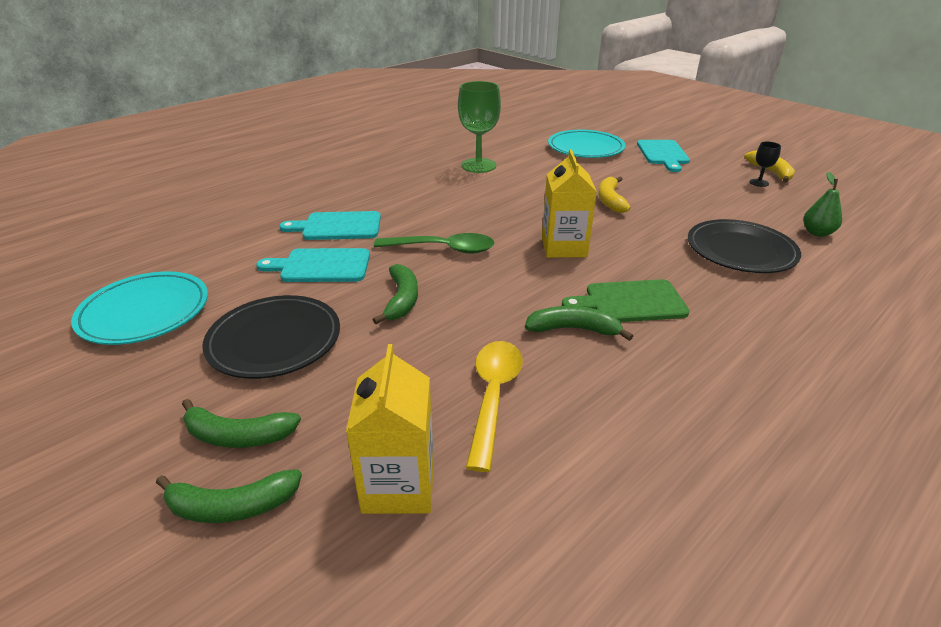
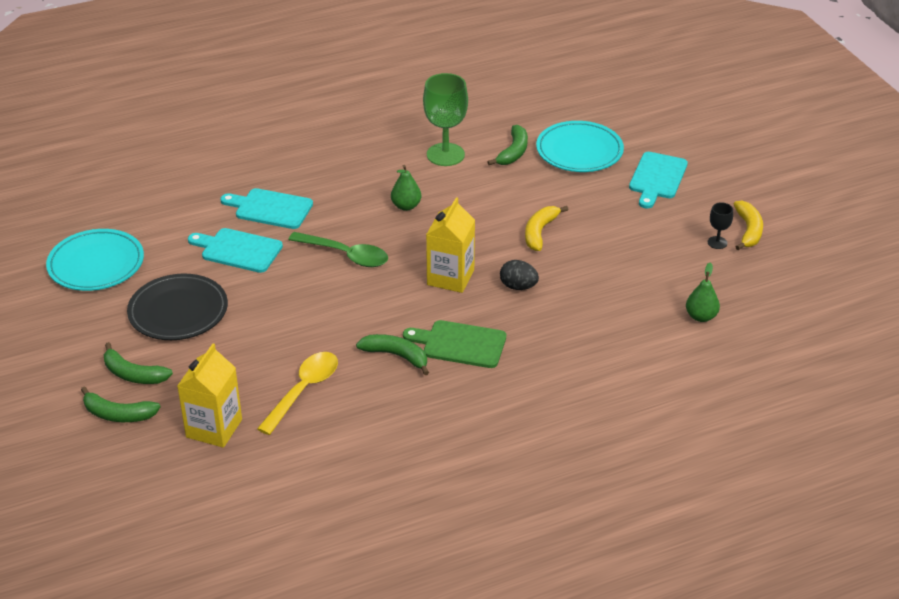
camera: 20 degrees right, 5 degrees up
(402, 300) = (284, 298): green banana -> green banana (513, 152)
(473, 203) = (406, 206): none -> green pear
(635, 242) = (518, 286): none -> black egg
(740, 251) = (605, 318): black plate -> none

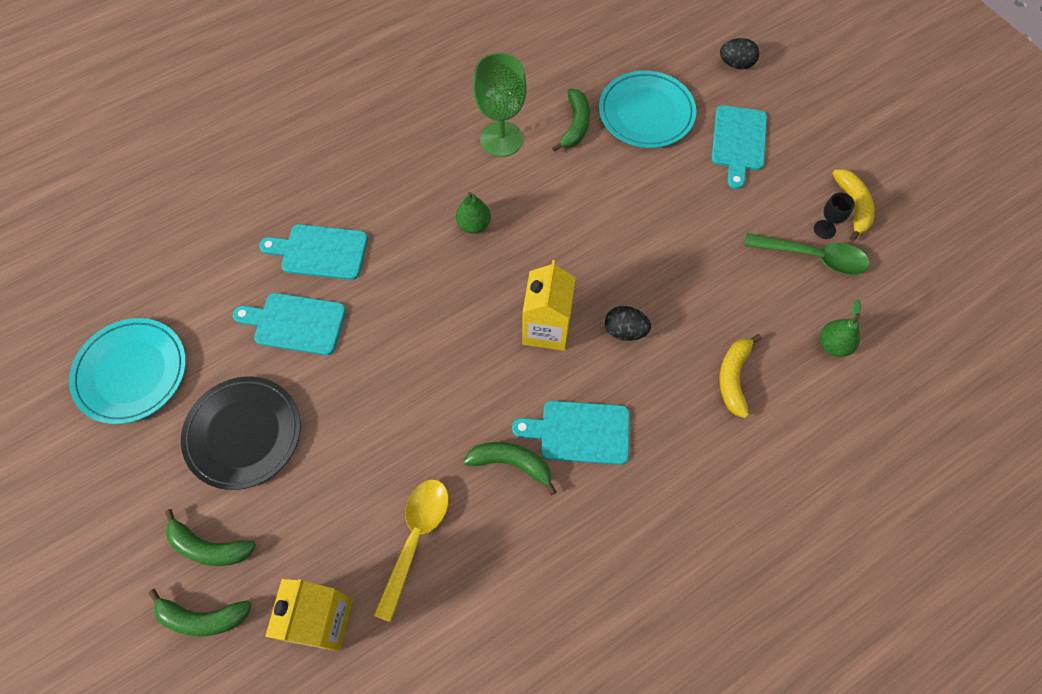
camera: 10 degrees left, 25 degrees up
(345, 255) = (421, 312): green spoon -> green spoon (813, 257)
(460, 344) = (580, 432): green cutting board -> turquoise cutting board
(539, 232) = (630, 243): yellow banana -> yellow banana (733, 378)
(671, 127) = (736, 64): none -> black egg

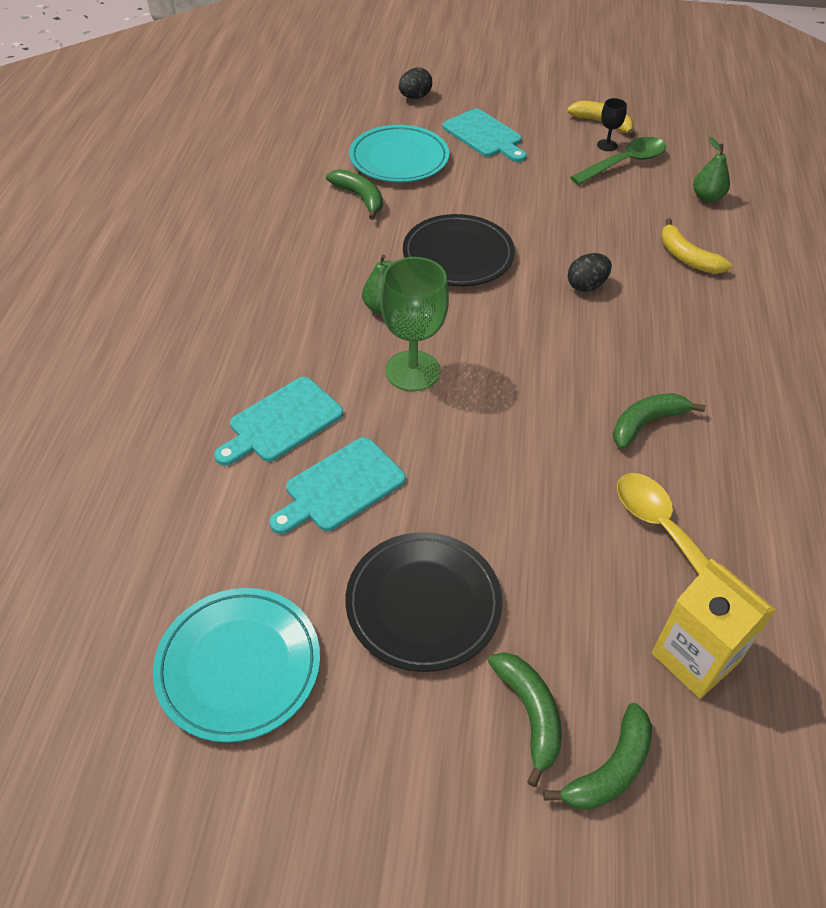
camera: 50 degrees left, 15 degrees down
(209, 547) = (529, 713): green banana -> green banana turned 75 degrees counterclockwise
(501, 139) = (317, 242): green goblet -> green goblet (412, 371)
(546, 328) = (536, 326): yellow carton -> none
(574, 228) = (458, 255): none -> black plate
(580, 432) = (655, 365): turquoise cutting board -> none

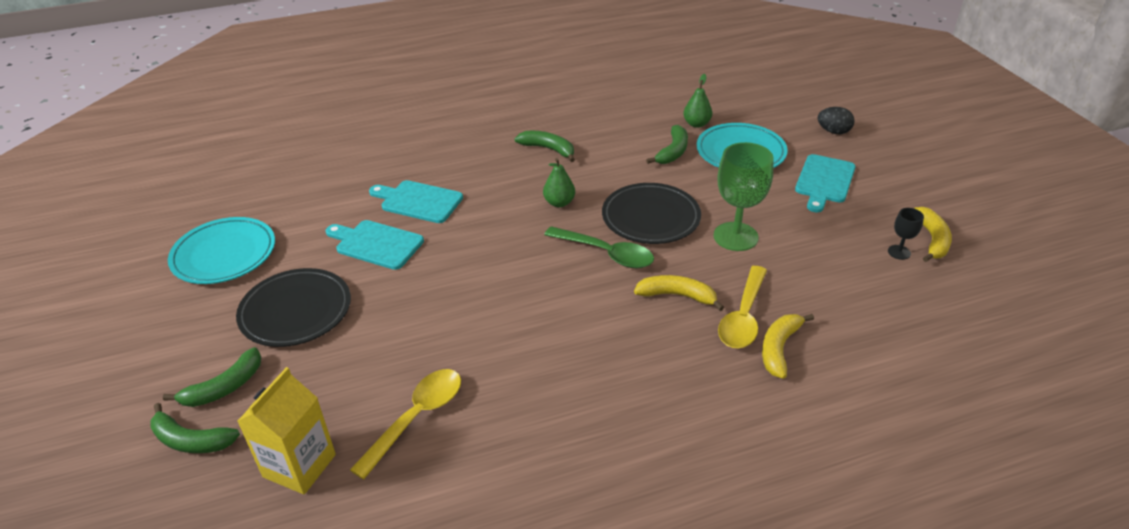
camera: 65 degrees right, 10 degrees down
(412, 371) = (504, 238): green goblet -> green goblet (735, 236)
(586, 286) = (677, 296): black egg -> yellow banana
(624, 163) = (883, 270): green spoon -> green spoon (606, 253)
(637, 259) = (743, 317): none -> yellow spoon
(646, 423) = (532, 376): green banana -> green banana (548, 149)
(707, 197) = (892, 340): green pear -> green pear (696, 124)

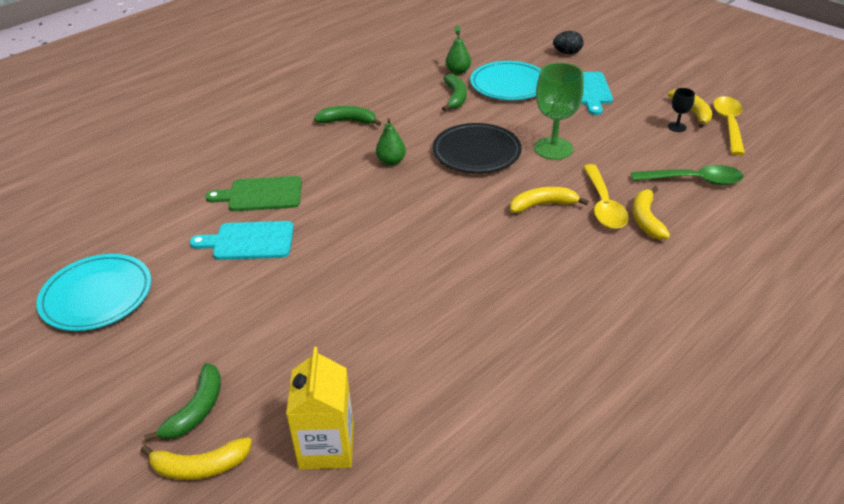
camera: 25 degrees left, 0 degrees up
(191, 440) = (200, 467): green banana -> yellow banana
(296, 311) = (215, 321): black plate -> none
(416, 418) = (402, 369): yellow spoon -> yellow spoon (728, 124)
(418, 201) = (261, 194): turquoise cutting board -> green cutting board
(606, 253) = (462, 190): green spoon -> green spoon (693, 180)

